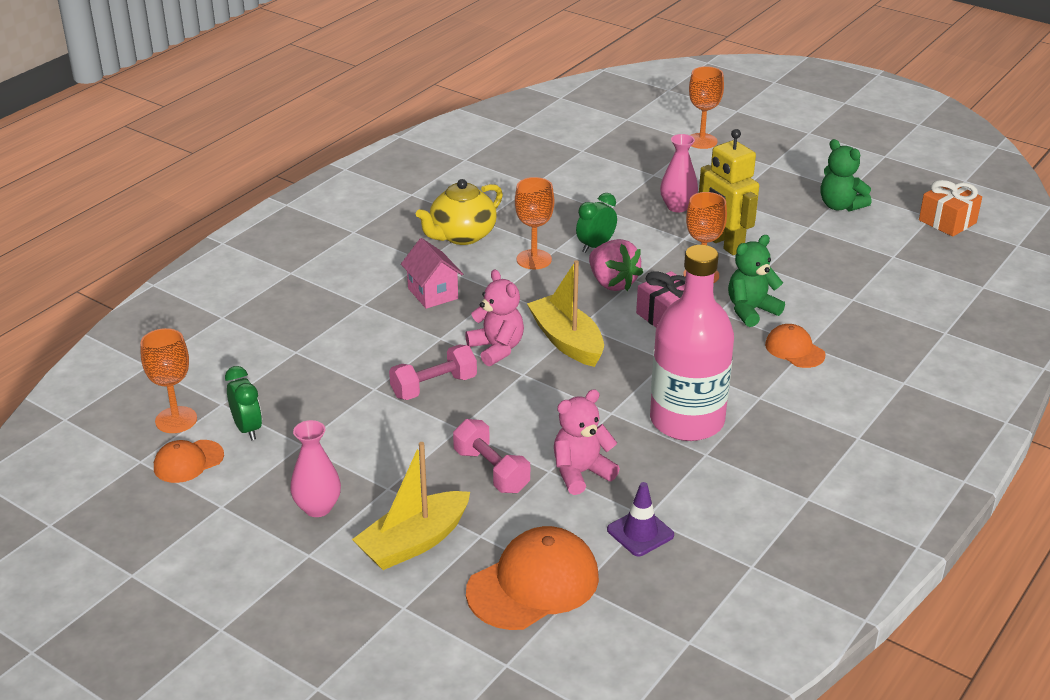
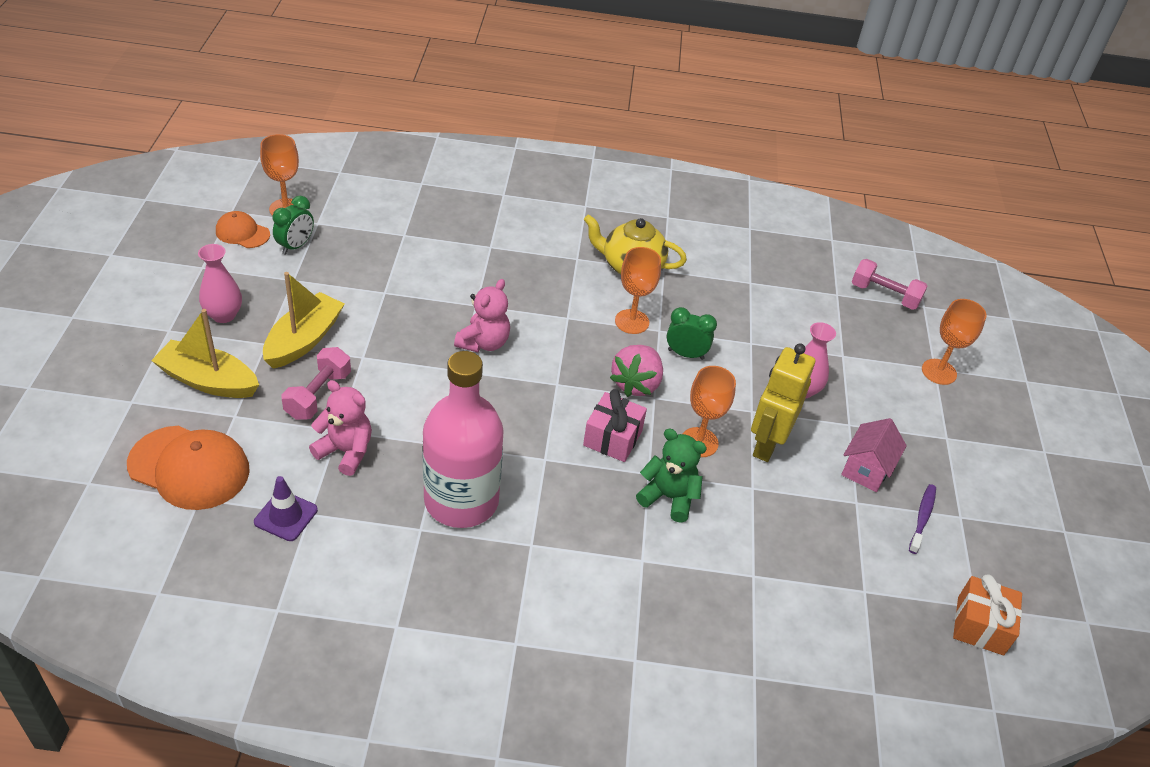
camera: 55 degrees right, 10 degrees up
(432, 293) = (534, 279): pink house -> pink house (866, 470)
(434, 387) = (408, 324): pink dumbbell -> pink dumbbell (884, 295)
(567, 341) = (525, 382): yellow boat -> yellow boat (304, 340)
(794, 350) = (627, 550): orange cap -> none
(840, 206) = (922, 518): green teddy bear -> purple toothbrush

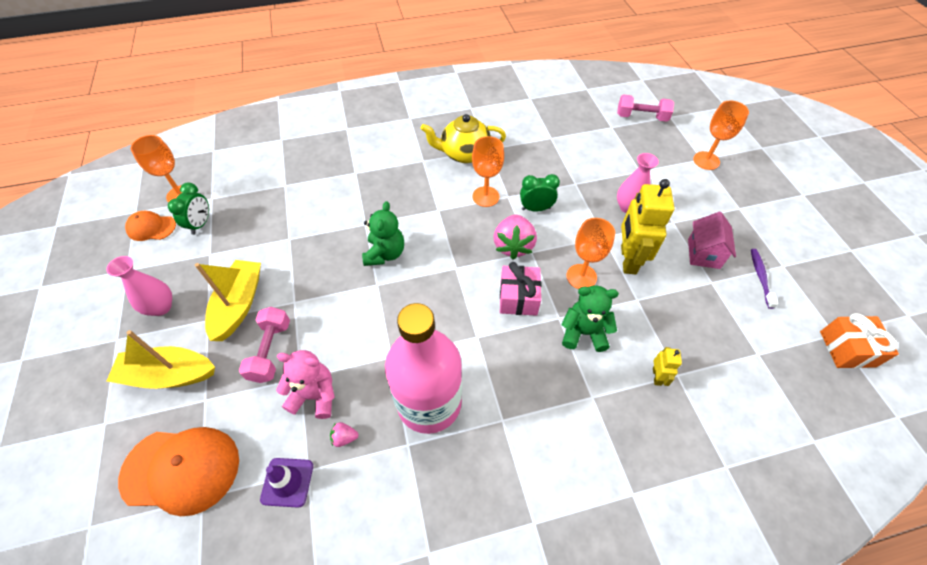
camera: 15 degrees left, 10 degrees up
(359, 499) = (344, 437): none -> pink strawberry
(484, 343) = (385, 253): pink teddy bear -> green teddy bear
(728, 568) = (657, 376): none -> yellow robot

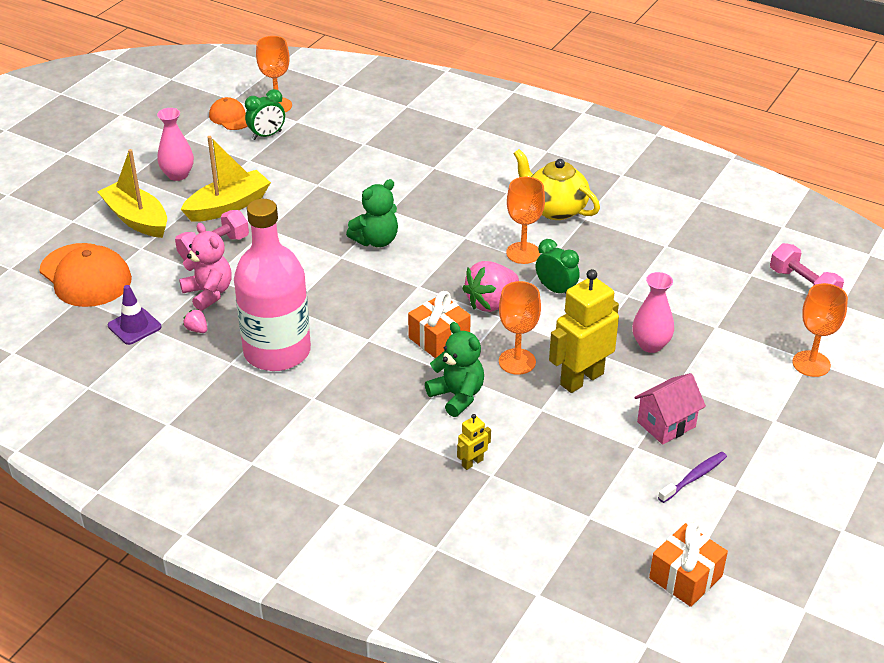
camera: 45 degrees right, 15 degrees down
(518, 298) = (439, 339): pink gift -> orange gift

